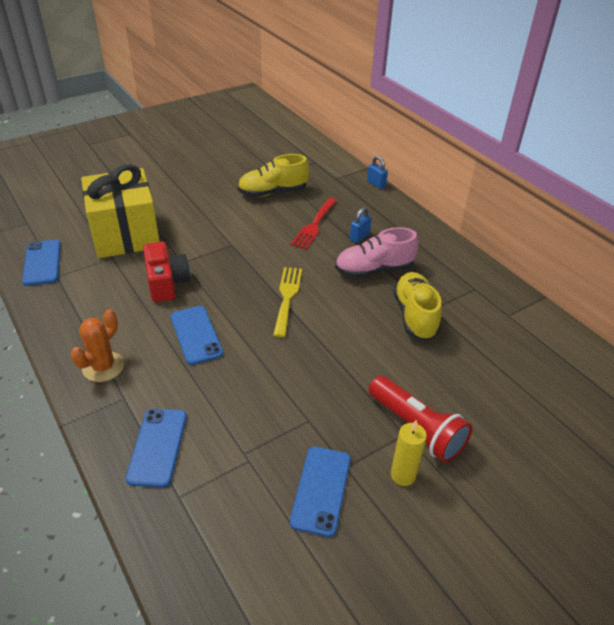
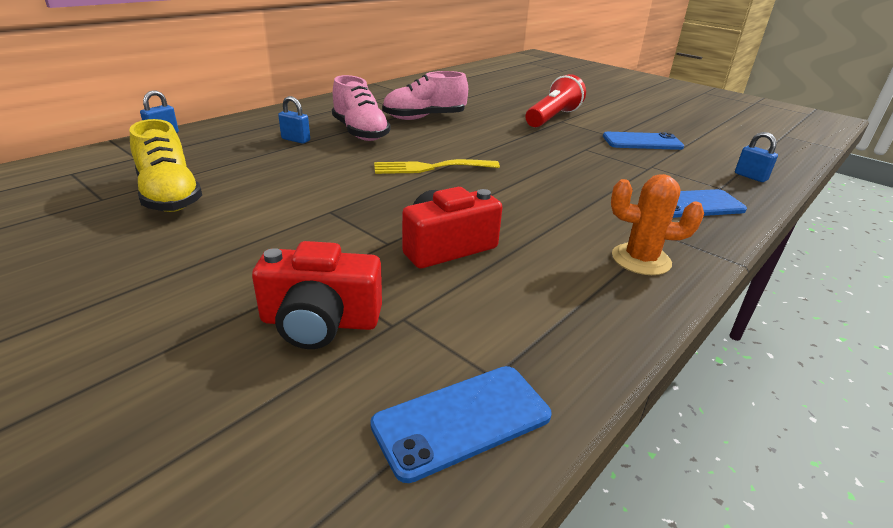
camera: 105 degrees left, 10 degrees down
(125, 234) = (320, 322): yellow gift -> red camera
(192, 551) = (750, 177): none -> blue padlock
(196, 335) = (531, 209): blue phone -> none
(314, 225) = (271, 163): red fork -> none
(403, 475) = (597, 121): yellow candle -> none
(415, 316) = (424, 118): yellow shoe -> pink shoe

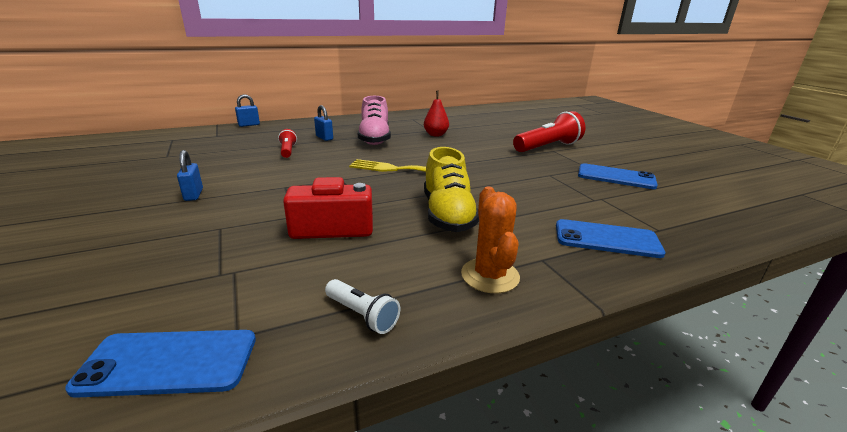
camera: 25 degrees right, 5 degrees down
(170, 196) = (203, 160): yellow shoe -> yellow shoe (447, 215)
(271, 164) = (288, 151): none -> red flashlight
(320, 322) = (178, 259): red camera -> none
(424, 118) = (435, 135): pink shoe -> red pear
(579, 323) = (362, 315): none -> white flashlight
(641, 259) = (490, 276): orange cactus -> orange cactus turned 45 degrees clockwise
(750, 177) = (709, 226): blue padlock -> blue padlock (193, 195)

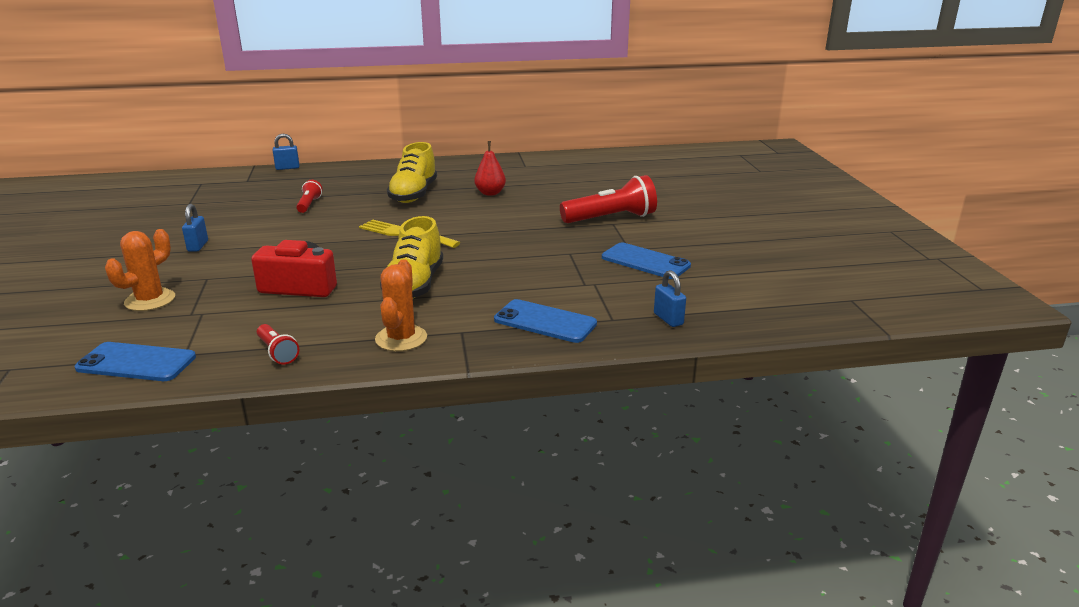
camera: 15 degrees right, 0 degrees up
(158, 262) = (150, 300): none -> orange cactus
(324, 138) = (358, 190): blue padlock -> blue padlock (668, 319)
(362, 315) = (277, 352): white flashlight -> red flashlight
(375, 139) = (414, 194): pink shoe -> yellow shoe

